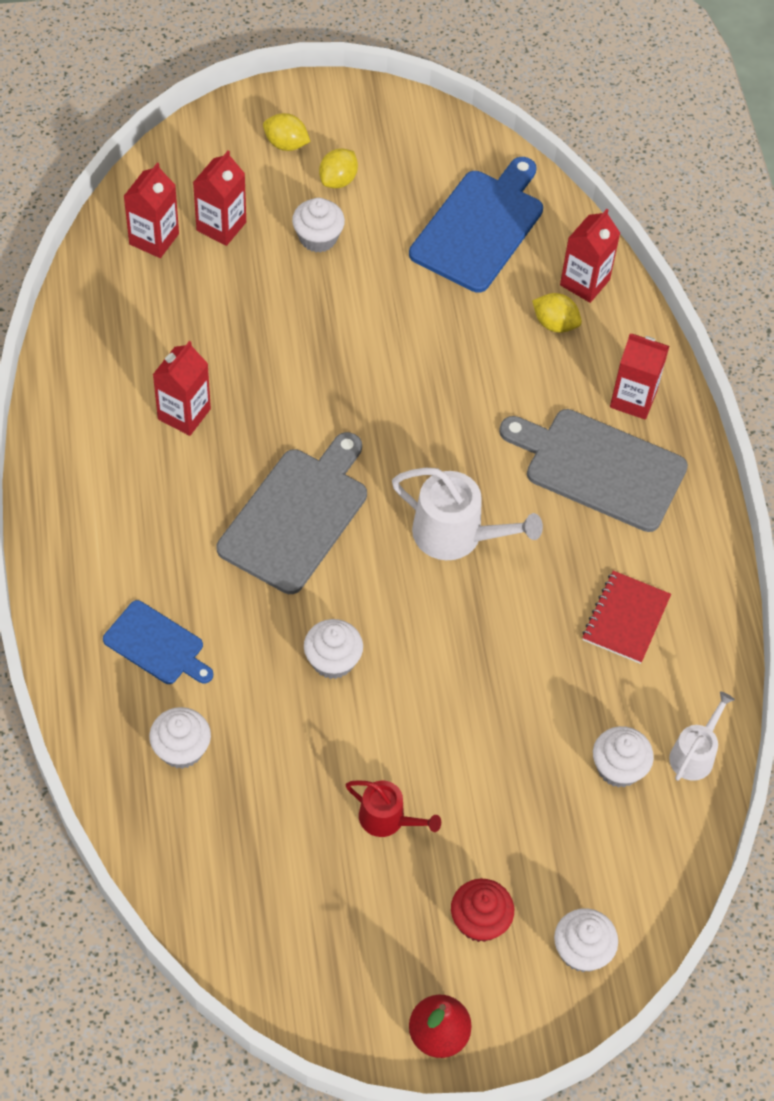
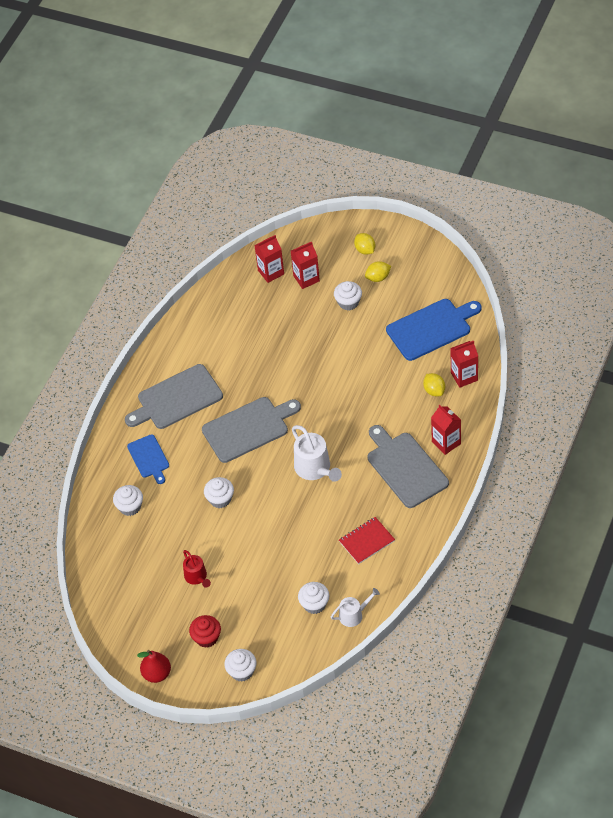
camera: 40 degrees right, 5 degrees down
(136, 518) = (177, 398): none -> grey cutting board
(184, 414) = (229, 360): red carton -> none

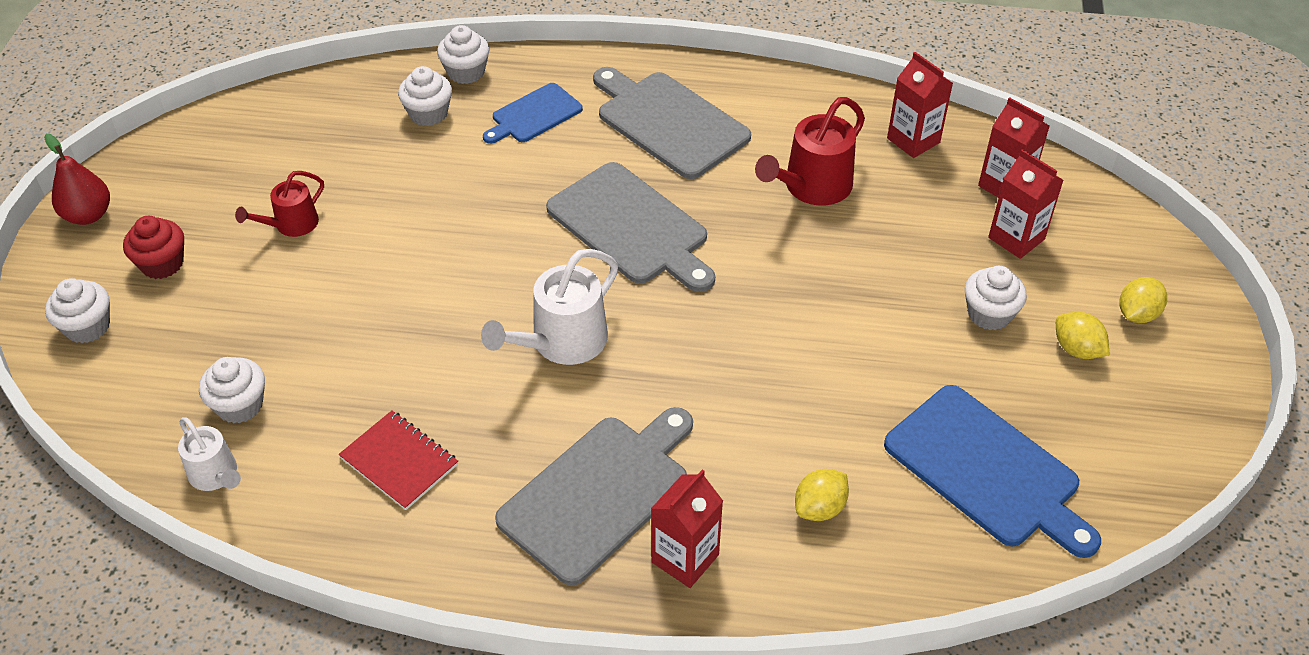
camera: 70 degrees right, 5 degrees down
(220, 499) = (464, 221): white cupcake -> white cupcake (466, 72)
(245, 348) = (812, 187): none -> red watering can
(464, 376) = (879, 559): red carton -> red carton (913, 140)

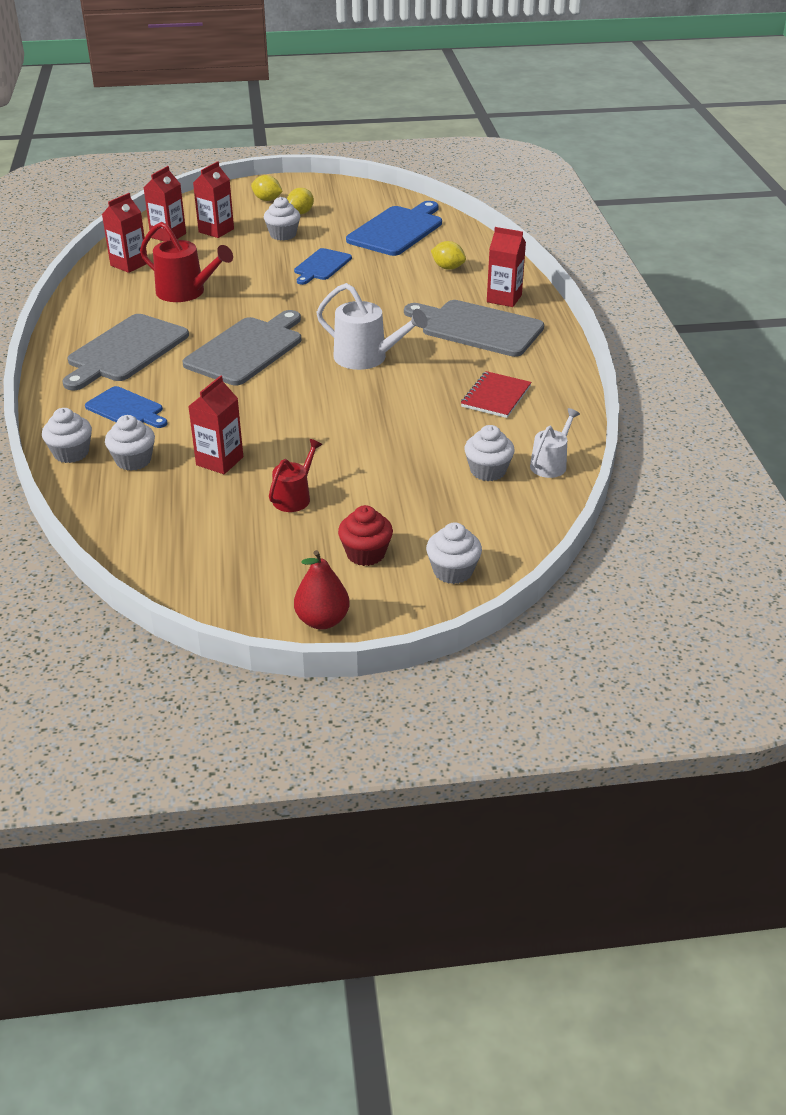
camera: 105 degrees left, 10 degrees down
(291, 224) = (294, 497): red watering can -> red watering can turned 90 degrees counterclockwise
(392, 176) = (219, 461): none -> red carton
(863, 342) = (321, 266): none -> blue cutting board

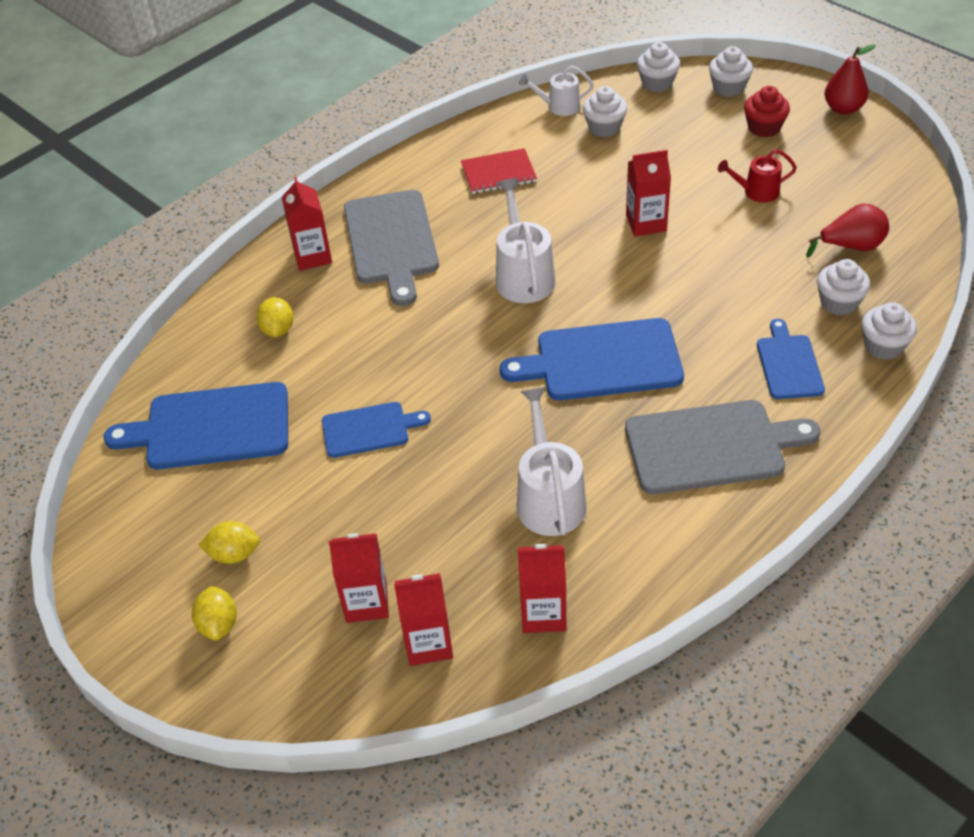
camera: 125 degrees left, 10 degrees up
(167, 502) = (851, 246): none -> red pear
(186, 292) = (549, 498): red watering can -> white watering can
(219, 461) = (772, 256): red carton -> red carton (646, 223)
(246, 349) = (602, 361): grey cutting board -> blue cutting board
(283, 235) = (317, 523): white cupcake -> white cupcake (657, 83)

